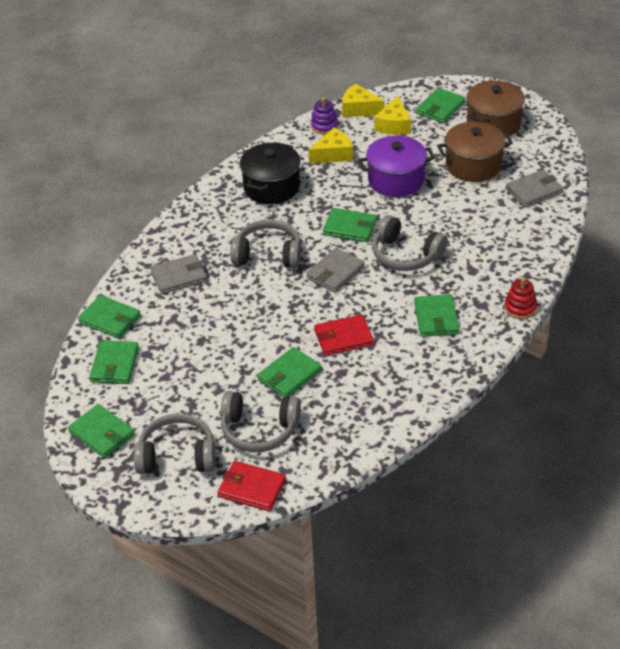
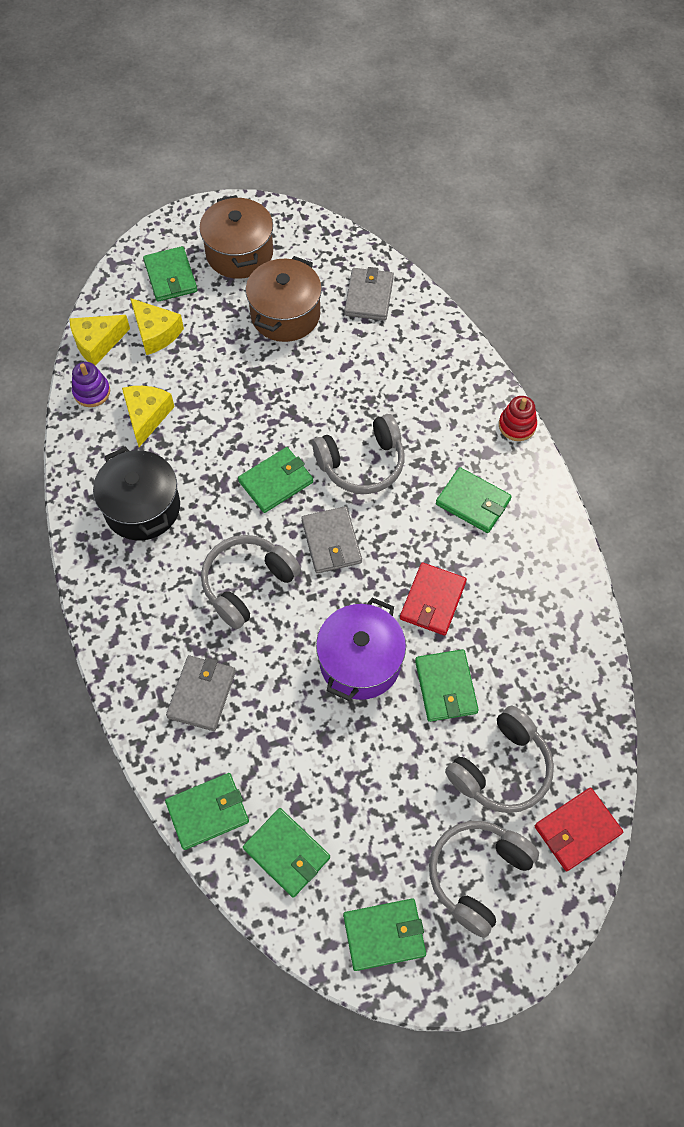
camera: 55 degrees left, 20 degrees up
(396, 180) = (242, 392): purple pot -> purple pot (360, 662)

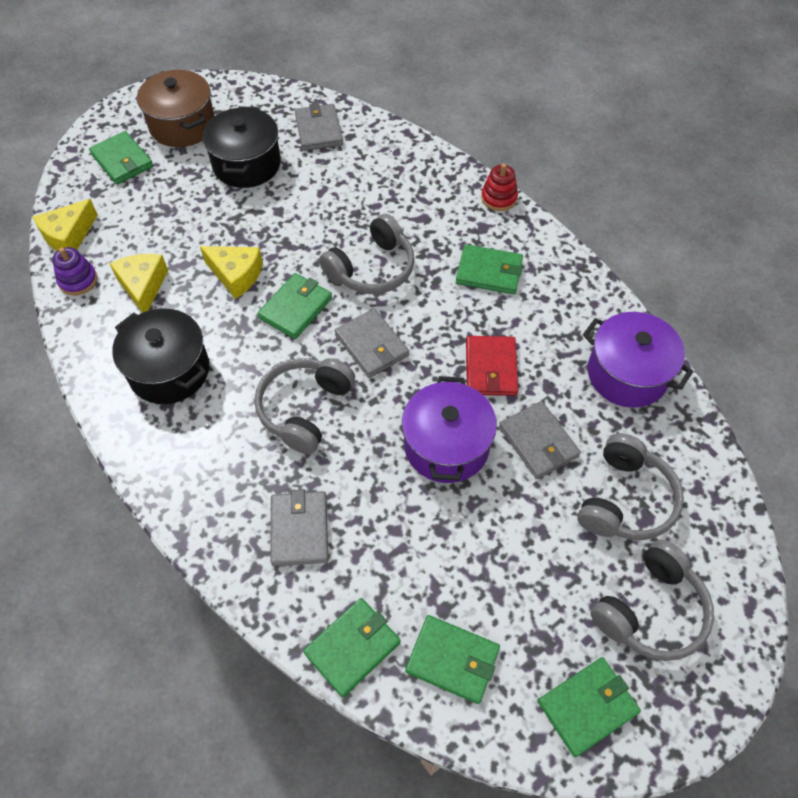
camera: 20 degrees left, 5 degrees down
(156, 333) = (125, 212): yellow cheese -> yellow cheese (236, 275)
(285, 315) = (246, 164): brown pot -> black pot
(446, 687) = (538, 442): green wallet -> grey wallet
(477, 875) = (650, 610): grey headphones -> grey headphones turned 150 degrees counterclockwise
(560, 649) = (627, 374): none -> purple pot
(577, 830) = (722, 532): red wallet -> none

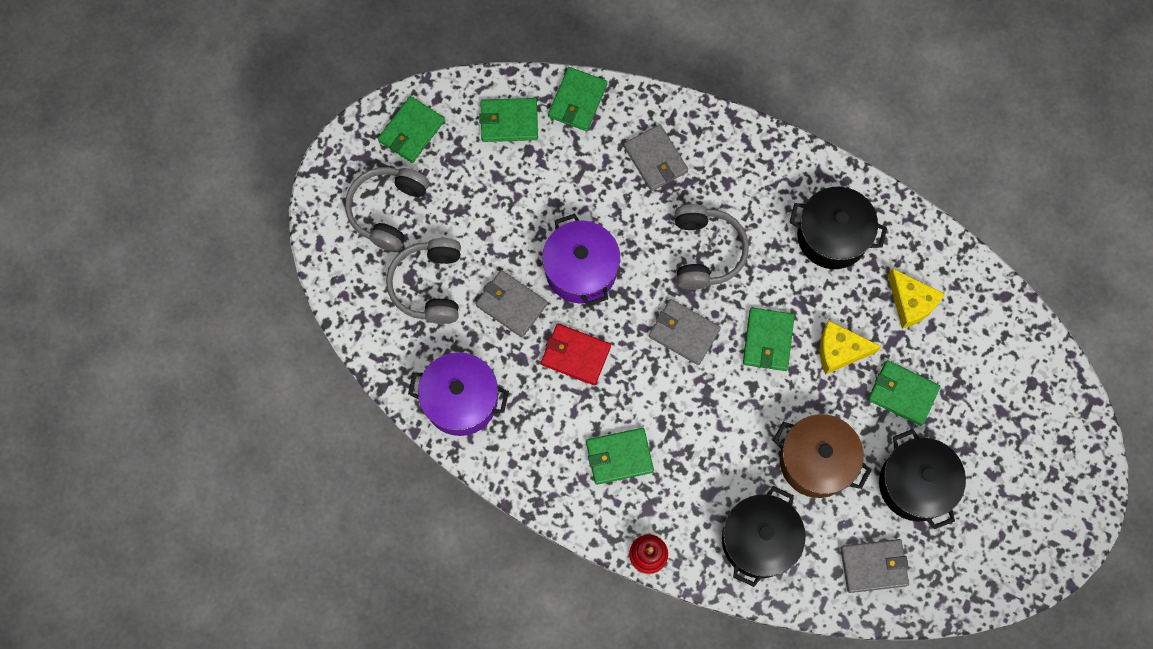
camera: 155 degrees right, 15 degrees up
(68, 236) = (1016, 324): yellow cheese -> none
(78, 280) = (970, 283): purple stacking toy -> none
(122, 161) = (1037, 432): green wallet -> green wallet (902, 394)
(182, 125) = (1014, 507): brown pot -> brown pot (816, 461)
(318, 130) = (873, 566): grey wallet -> grey wallet turned 60 degrees counterclockwise
(372, 269) = (725, 412): grey headphones -> none
(399, 175) = (759, 540): none -> black pot
(491, 368) = (575, 355): red wallet -> red wallet turned 45 degrees counterclockwise

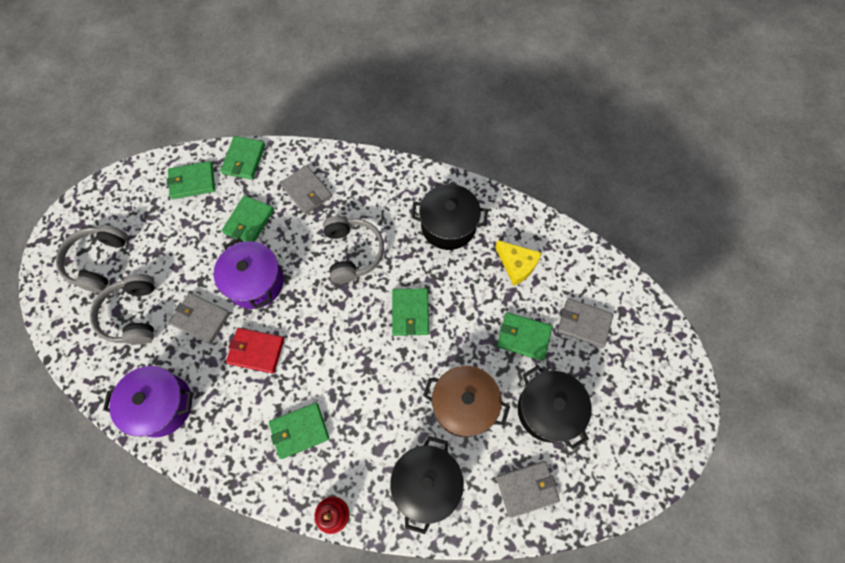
camera: 10 degrees left, 5 degrees down
(411, 131) = (117, 200): green wallet -> green wallet (249, 221)
(684, 333) = (342, 318): grey wallet -> grey wallet (584, 323)
(840, 350) = (468, 311): yellow cheese -> none

